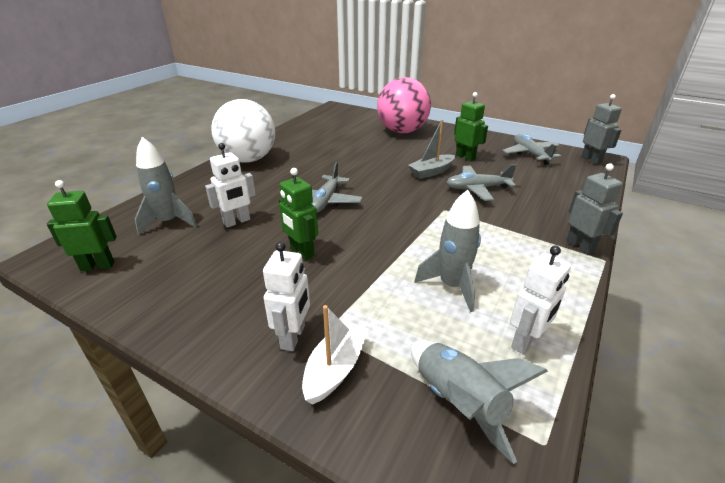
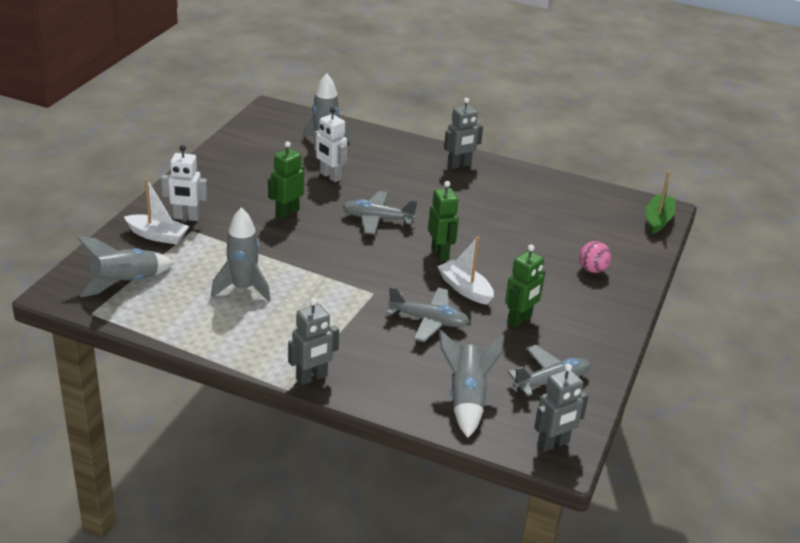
camera: 80 degrees right, 0 degrees up
(98, 266) = (261, 130): green robot -> green robot (440, 253)
(248, 159) = (459, 165): white ball -> grey robot
(346, 110) = (658, 220): none -> green boat
(402, 131) = (592, 269): pink ball -> pink ball, size x0.41
(431, 172) = (465, 289): grey boat -> white boat
(477, 188) = (428, 321): grey plane -> grey plane turned 120 degrees clockwise
(526, 341) = (177, 319): white robot -> none
(564, 182) = (466, 398): none -> grey rocket

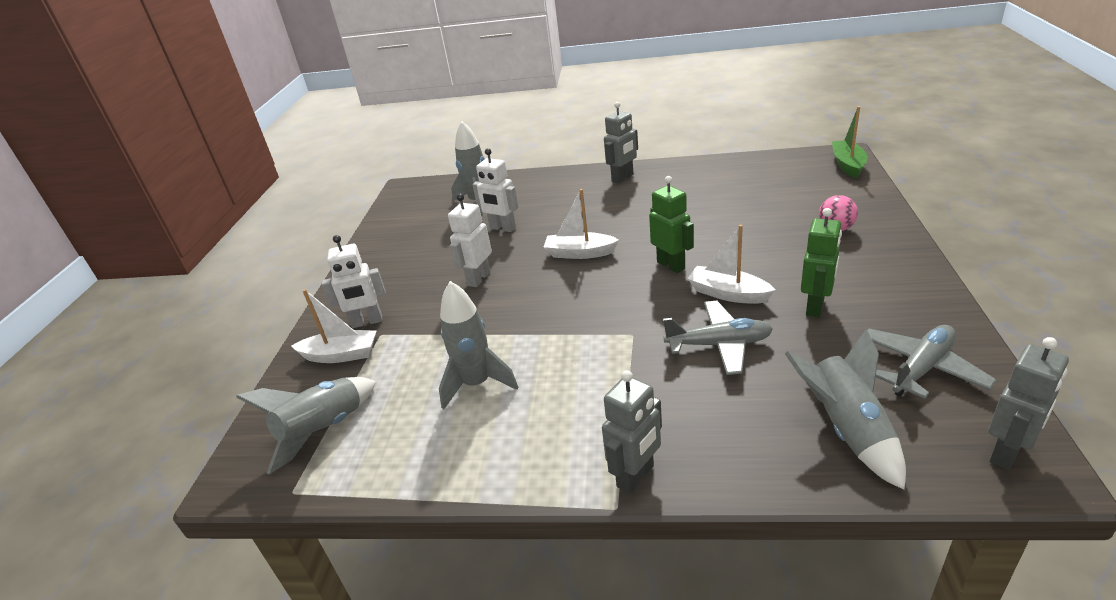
camera: 10 degrees left, 0 degrees up
(287, 212) = (478, 278): green robot -> white robot
(377, 219) = (579, 253): grey plane -> white boat

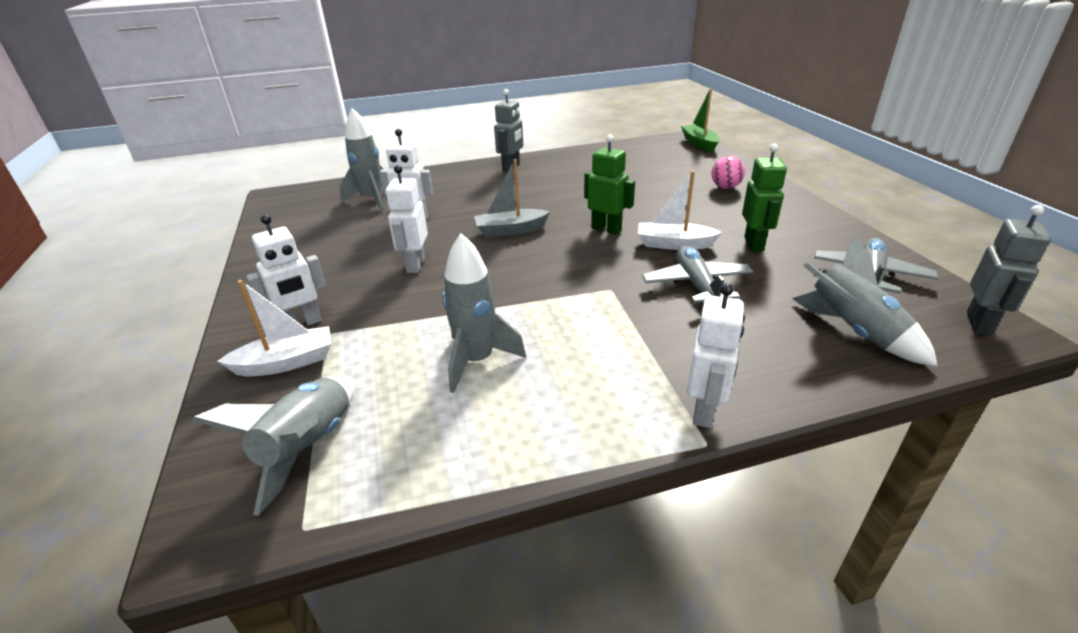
camera: 25 degrees left, 0 degrees up
(579, 253) = (510, 230): white boat -> grey boat
(636, 477) = (704, 411): grey robot -> white robot
(719, 344) = (696, 284): grey plane -> grey plane turned 75 degrees counterclockwise

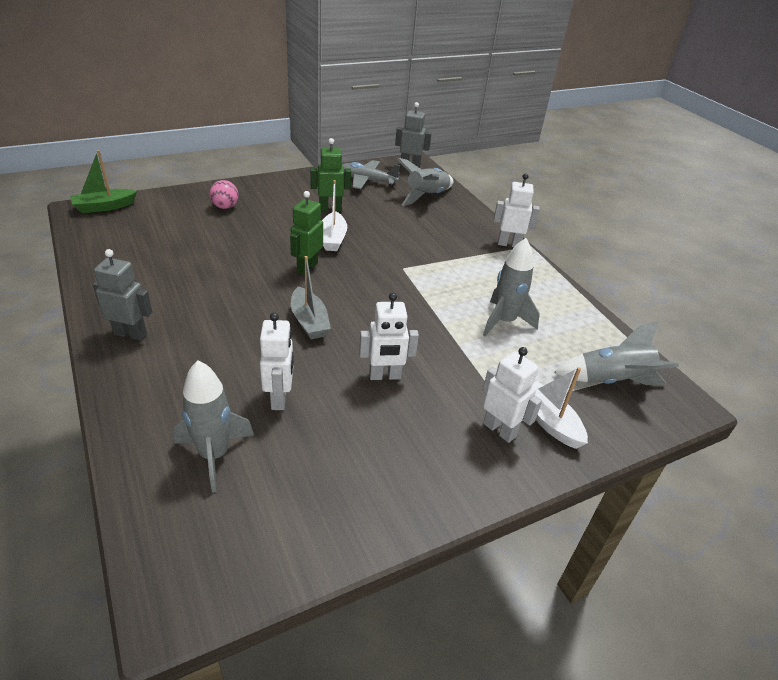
camera: 105 degrees left, 5 degrees up
(696, 284) = (389, 235): grey plane -> none

